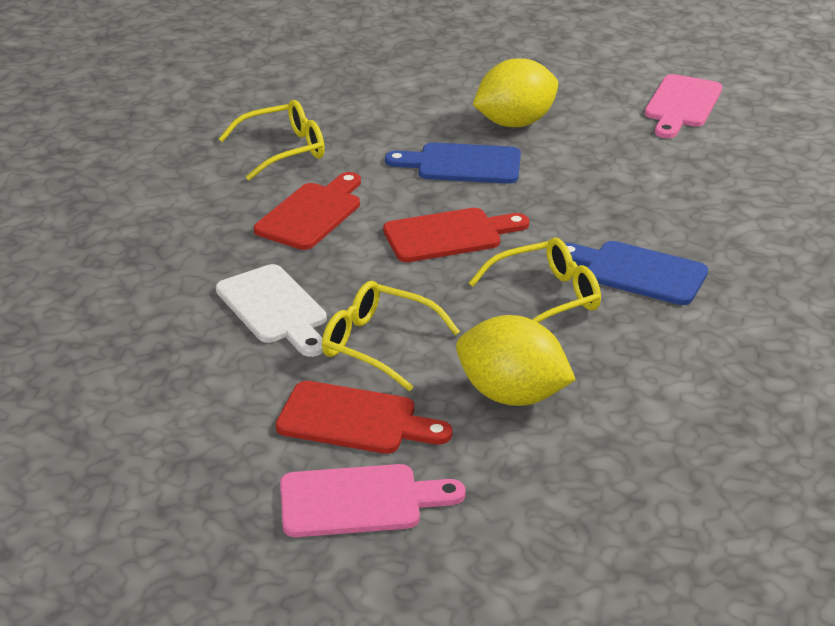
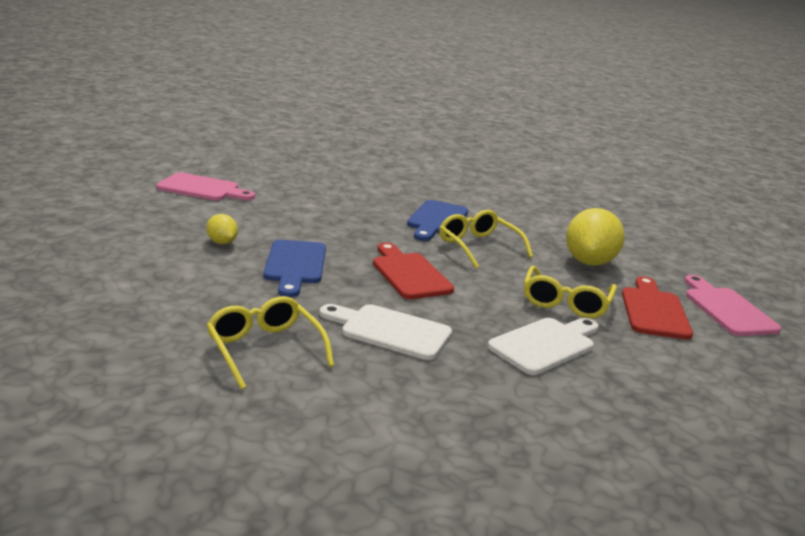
camera: 100 degrees left, 10 degrees down
(312, 214) = (390, 331): red cutting board -> white cutting board
(515, 123) = (222, 242): yellow lemon -> yellow lemon, size x0.51

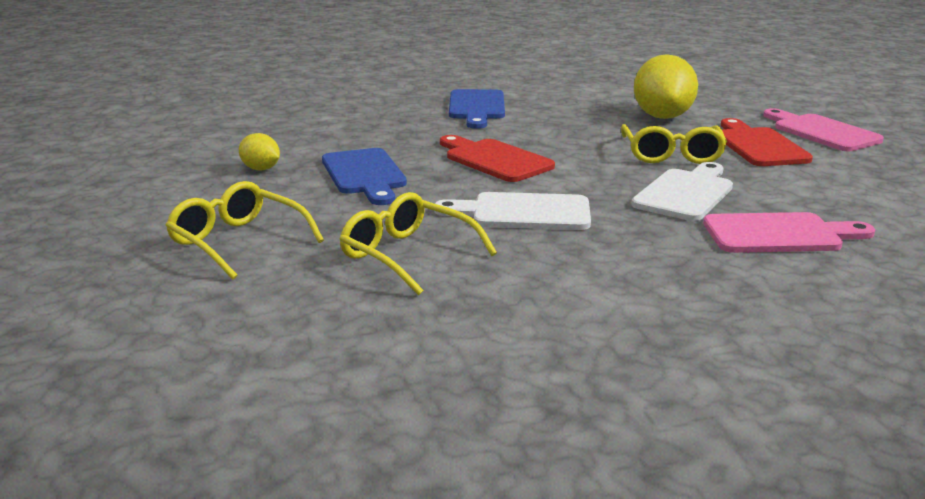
camera: 15 degrees left, 0 degrees up
(202, 189) = (185, 122): pink cutting board -> pink cutting board (779, 234)
(478, 247) = (542, 123): yellow glasses -> yellow glasses (238, 242)

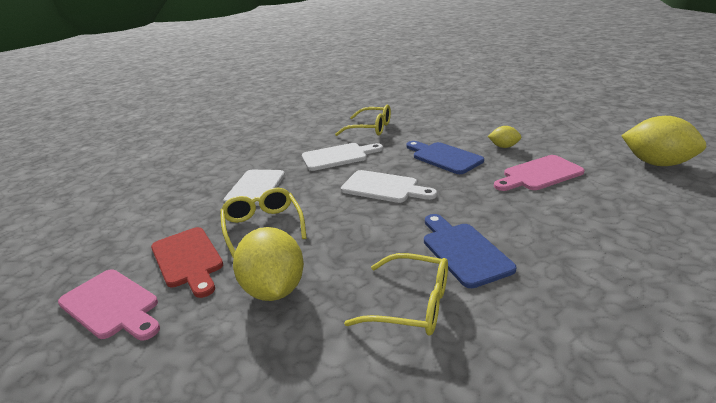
camera: 160 degrees right, 5 degrees up
(160, 119) = (656, 163): none -> yellow lemon
(238, 242) = (441, 118): yellow glasses -> yellow glasses (411, 304)
(494, 160) = (384, 187): red cutting board -> white cutting board
(779, 234) = (207, 175): pink cutting board -> pink cutting board (539, 174)

